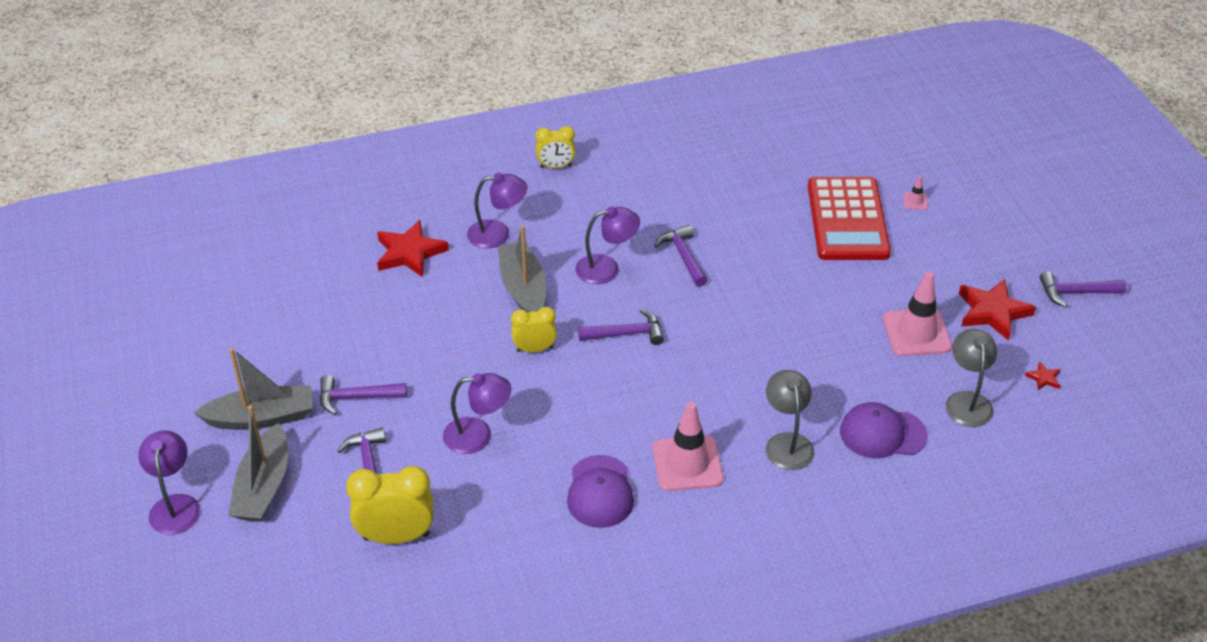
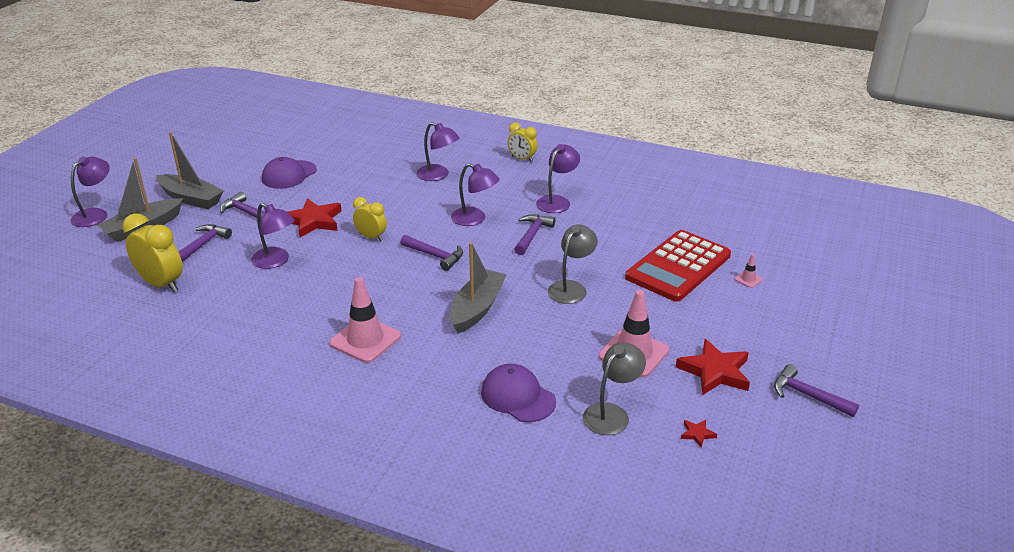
camera: 40 degrees right, 10 degrees down
(410, 253) = (377, 163): red star -> red star (314, 221)
(523, 289) = (411, 206): grey boat -> grey boat (477, 308)
(600, 492) = (293, 325): purple cap -> purple cap (289, 175)
(656, 203) = (557, 201): none -> purple lamp
(787, 443) = (444, 365): grey lamp -> grey lamp (571, 288)

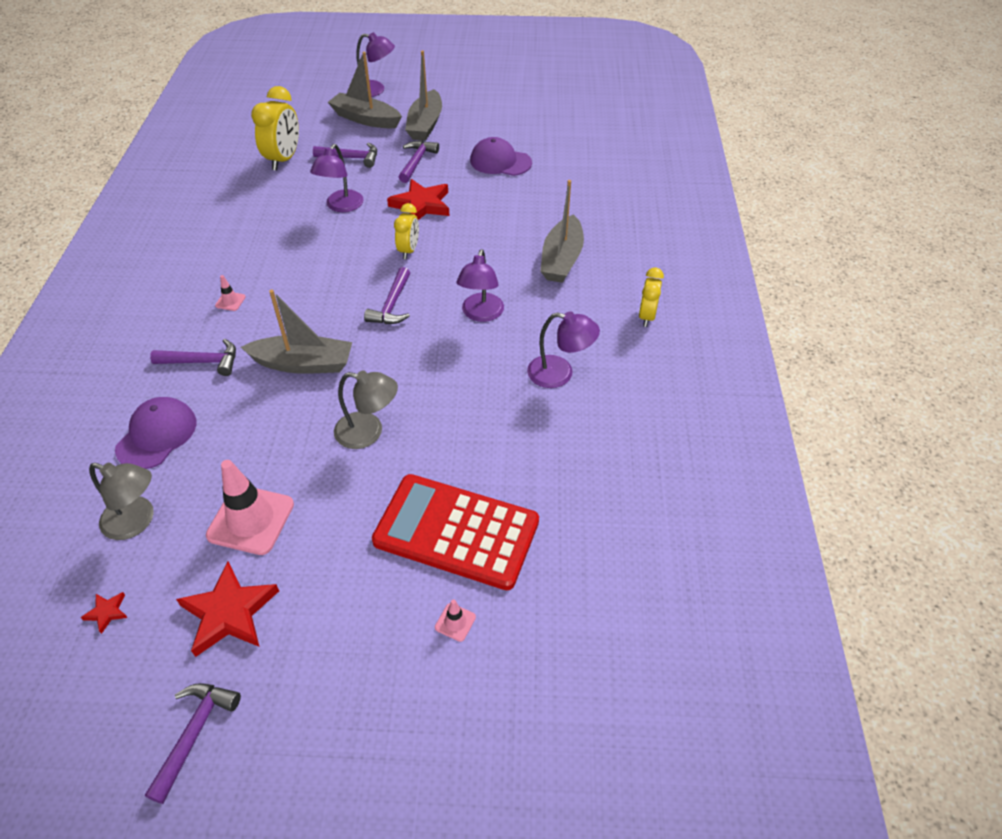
camera: 70 degrees right, 15 degrees up
(365, 340) = (230, 301): pink traffic cone -> pink traffic cone, size x0.43
(438, 175) = (561, 259): purple lamp -> grey boat
(532, 235) = (470, 370): purple hammer -> purple hammer (203, 362)

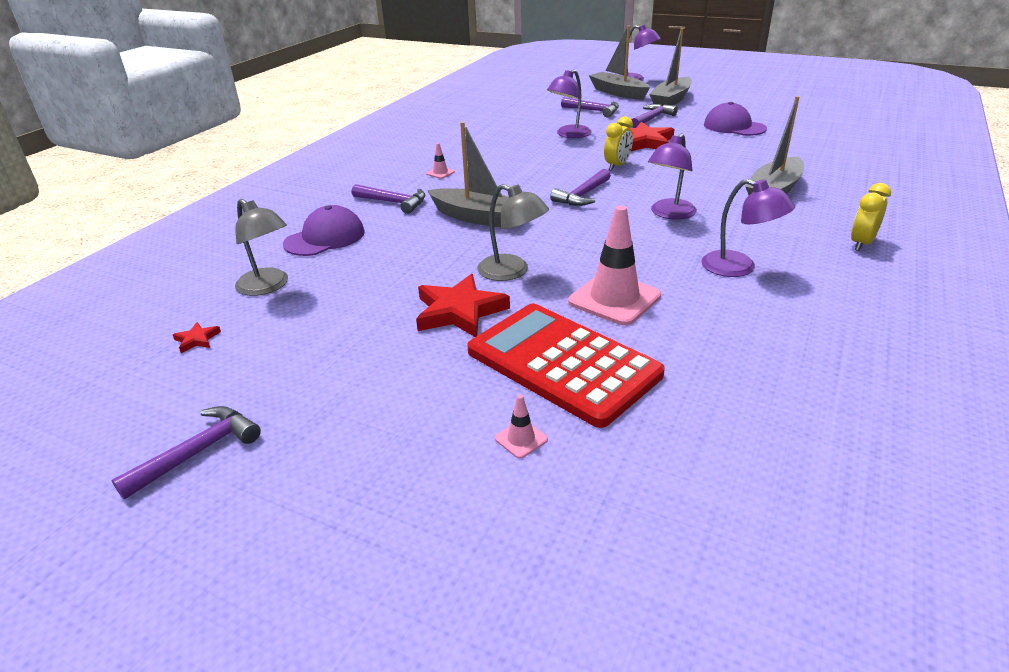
camera: 25 degrees right, 15 degrees down
(229, 612) = (298, 368): red star -> red star (459, 311)
(251, 520) = (364, 307): pink traffic cone -> pink traffic cone (614, 299)
(284, 159) = (535, 106): yellow clock -> none

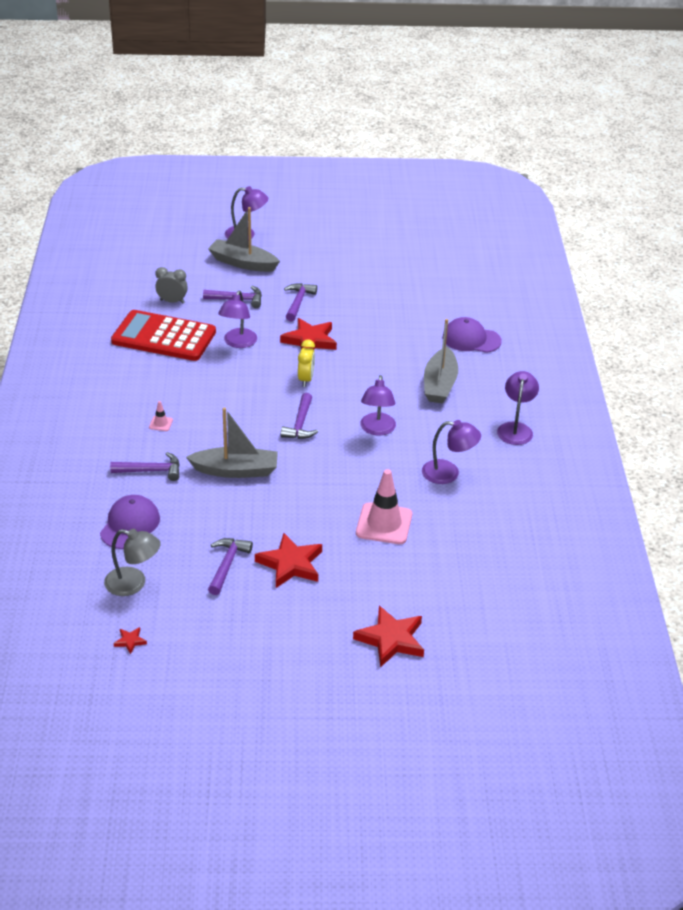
camera: 30 degrees left, 5 degrees up
(198, 452) = (217, 708): purple hammer -> purple hammer (227, 564)
(512, 271) = (301, 519): grey lamp -> none
(521, 439) = (391, 639): pink traffic cone -> red star
(532, 105) = (172, 301): none -> grey clock
(562, 363) = (382, 583): red calculator -> red calculator (164, 337)
(671, 100) = (299, 268): grey boat -> none
(734, 127) = (374, 301): purple cap -> purple cap (471, 339)
(861, 244) = (515, 428): yellow clock -> purple lamp

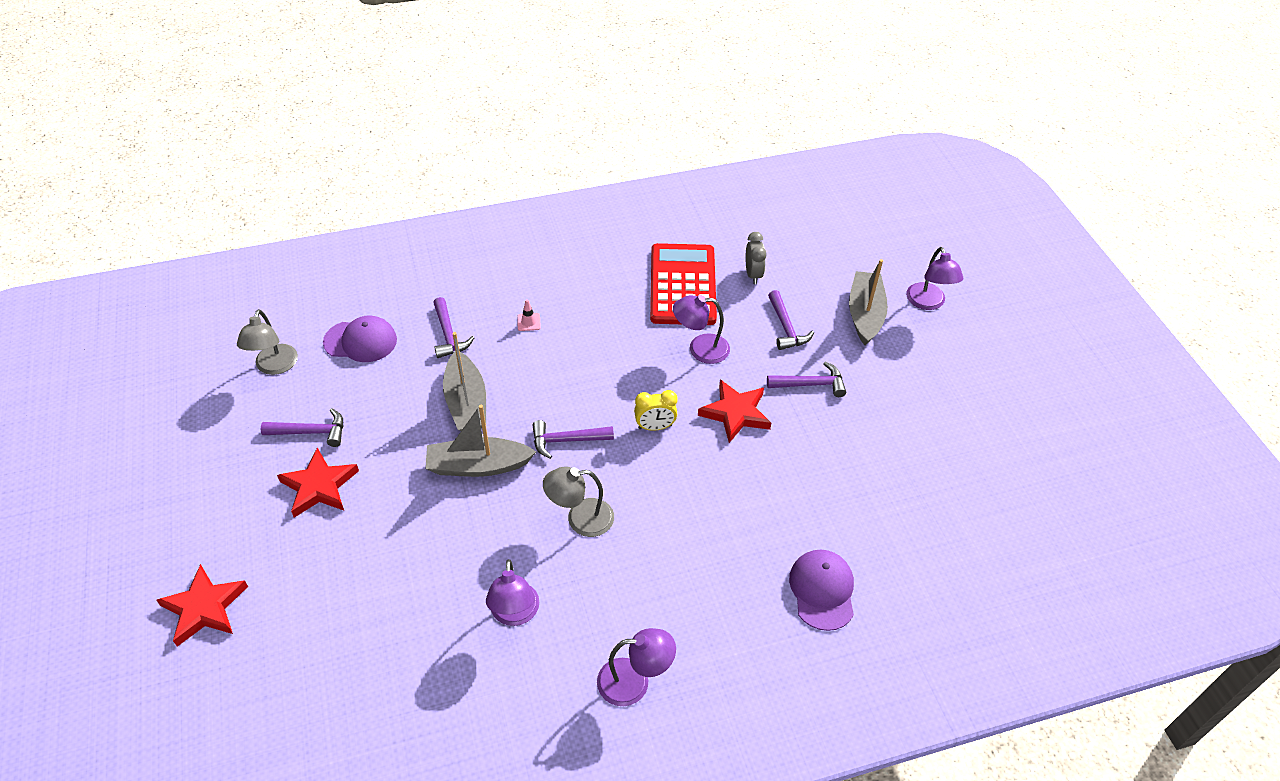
camera: 75 degrees right, 10 degrees up
(130, 641) = (194, 385): red star -> none
(377, 429) = (580, 519): purple lamp -> grey lamp
(384, 524) = (402, 562): pink traffic cone -> none
(439, 384) = (700, 570): grey boat -> grey boat (478, 466)

